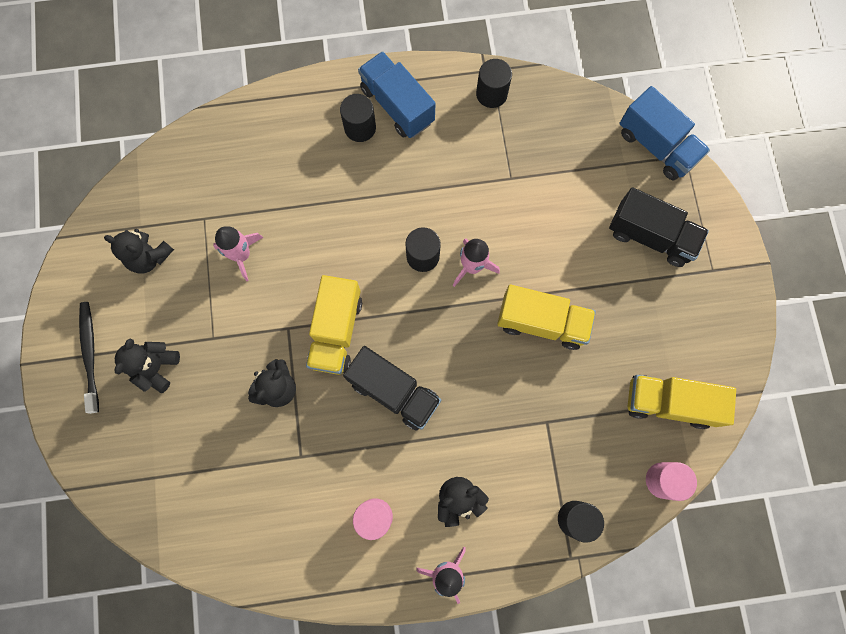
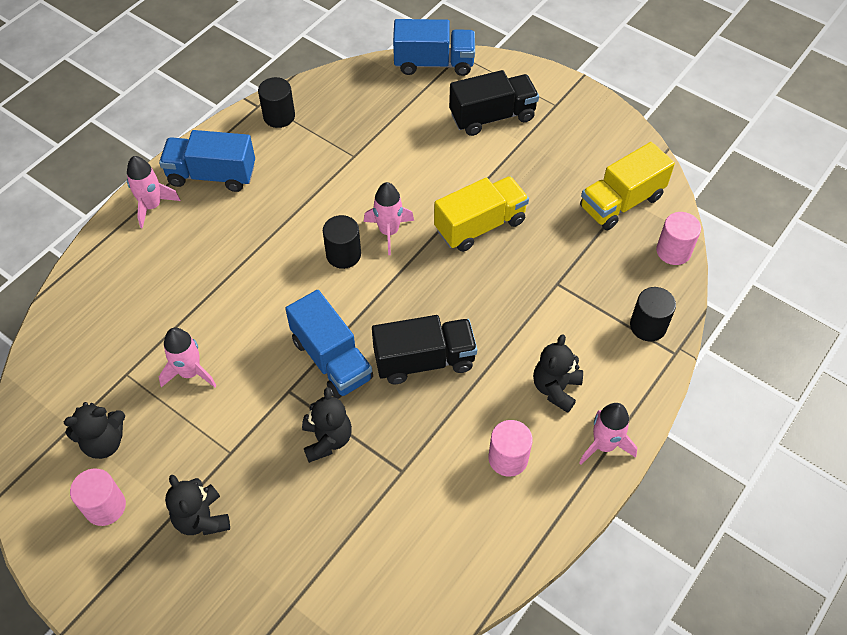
camera: 45 degrees left, 20 degrees down
(90, 354) = (125, 564): black toothbrush -> none
(112, 303) = (105, 506): none -> pink cylinder
(335, 96) = (152, 206): none -> pink rocket
(336, 331) = (331, 359): yellow truck -> blue truck
(360, 127) = (197, 211): black cylinder -> none

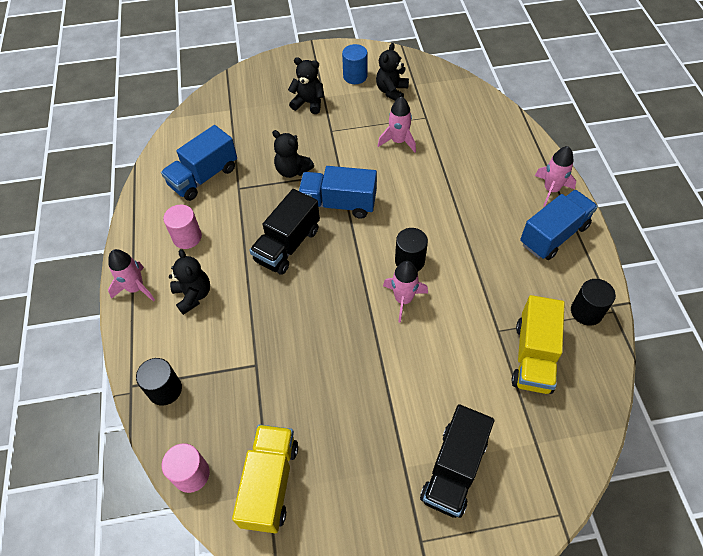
camera: 135 degrees right, 0 degrees up
(105, 506) = (355, 76): pink cylinder -> blue cylinder
(434, 63) = (565, 479): blue truck -> blue truck (204, 177)
(480, 225) = (352, 359): yellow truck -> yellow truck (533, 356)

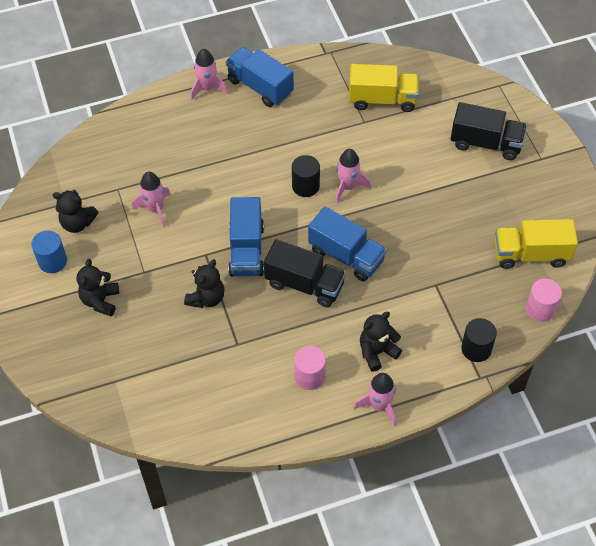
camera: 100 degrees left, 0 degrees up
(204, 177) = (225, 382): blue truck -> blue truck (346, 256)
(586, 311) = (334, 68): black cylinder -> none

